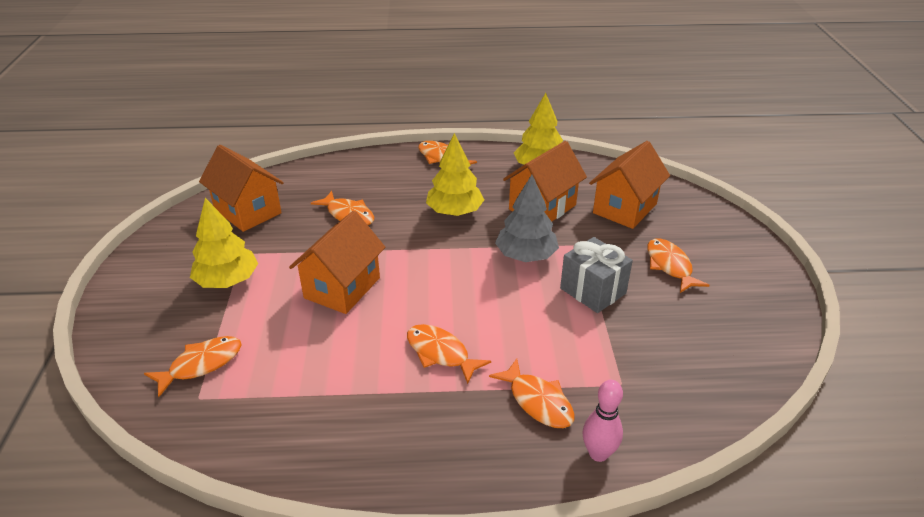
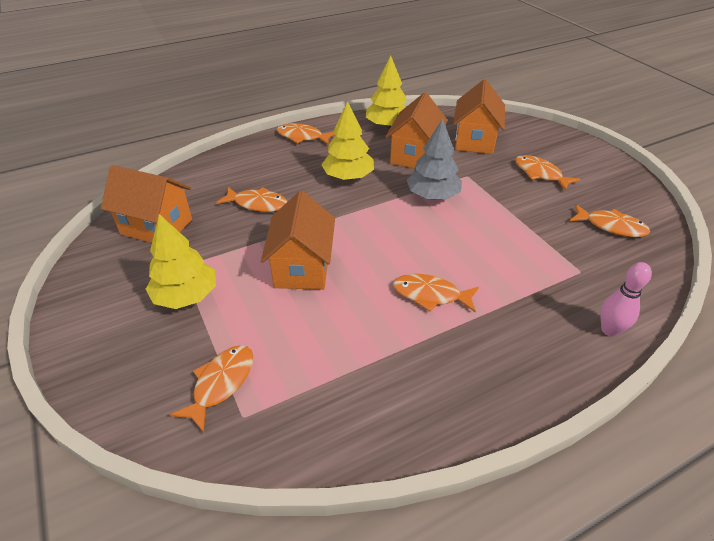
camera: 25 degrees left, 5 degrees up
(538, 401) = (535, 306): orange fish -> orange fish (611, 226)
(593, 291) = (503, 208): grey gift -> none

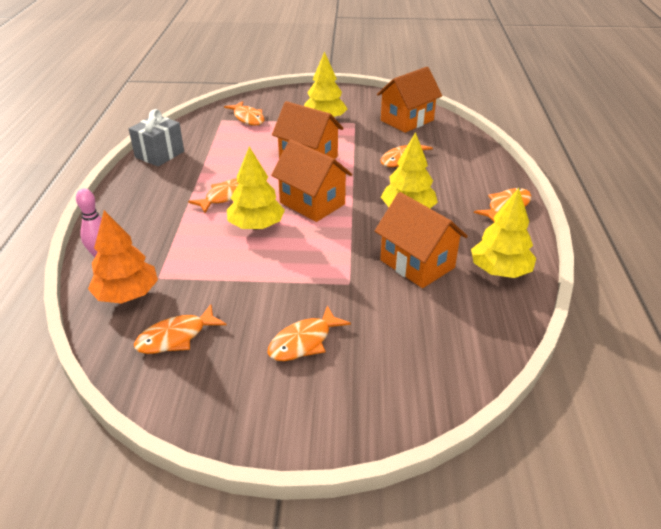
camera: 120 degrees right, 5 degrees down
(400, 425) = (159, 154): none -> grey gift
(432, 196) = (335, 245): grey tree -> none
(454, 249) = (256, 226): none -> yellow tree
(474, 141) = (417, 327): orange house -> orange house (312, 203)
(540, 174) = (304, 342): orange fish -> orange fish turned 150 degrees clockwise
(618, 277) = (127, 294): none -> orange tree

